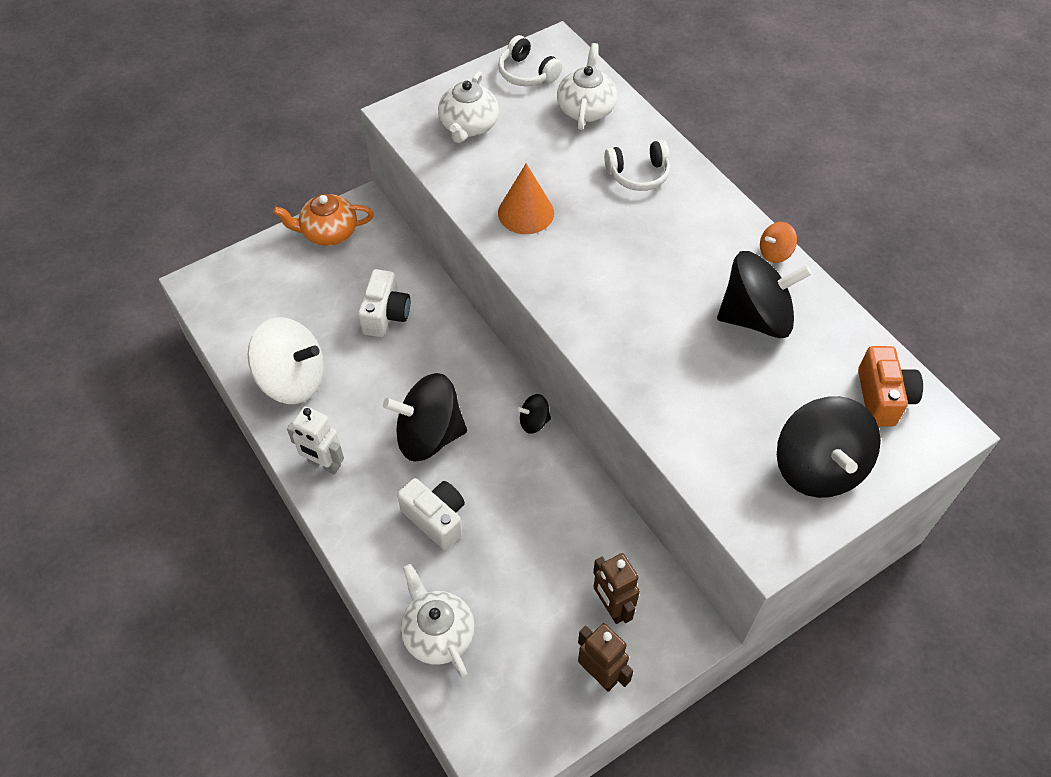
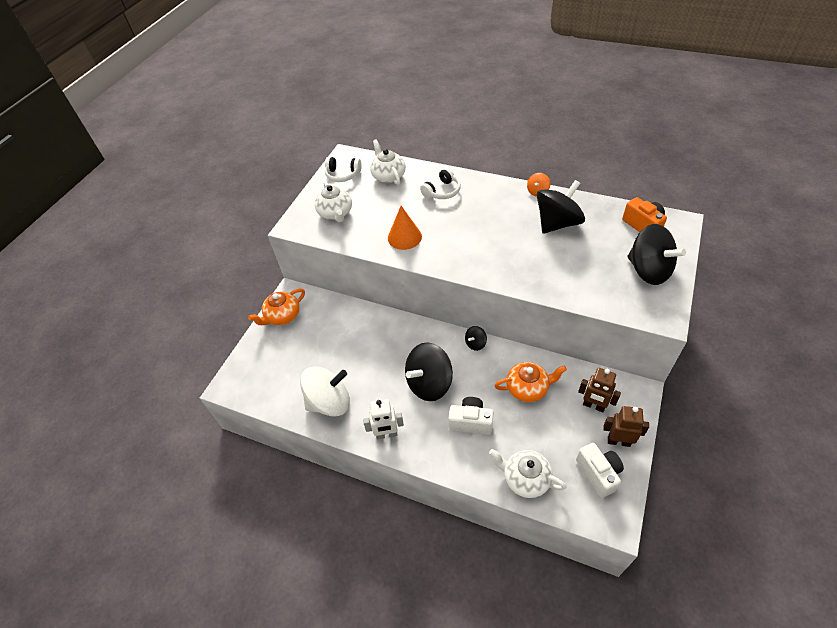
camera: 30 degrees left, 5 degrees down
(386, 315) = (352, 338): white camera -> white camera (598, 473)
(547, 525) = (528, 388): none -> orange teapot

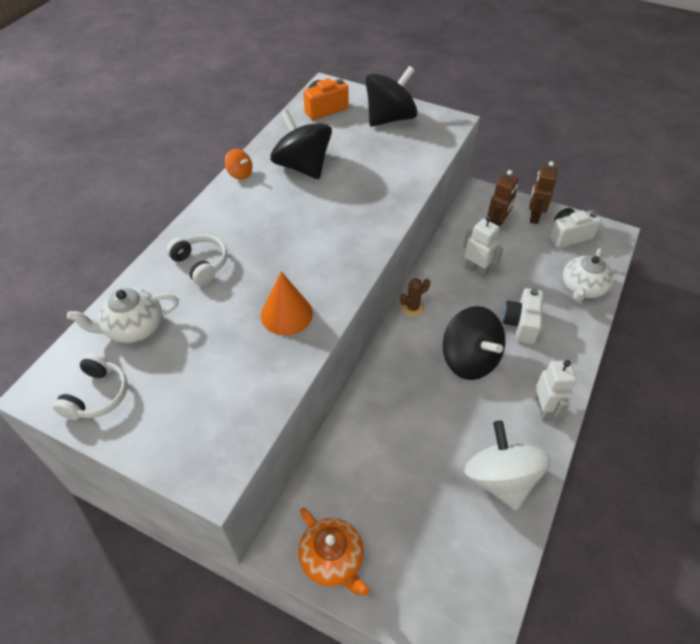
camera: 90 degrees left, 0 degrees up
(336, 213) = (201, 406): white teapot -> none
(475, 343) = (412, 308): black spinning top -> brown cactus
(528, 388) = (476, 270): orange teapot -> white robot

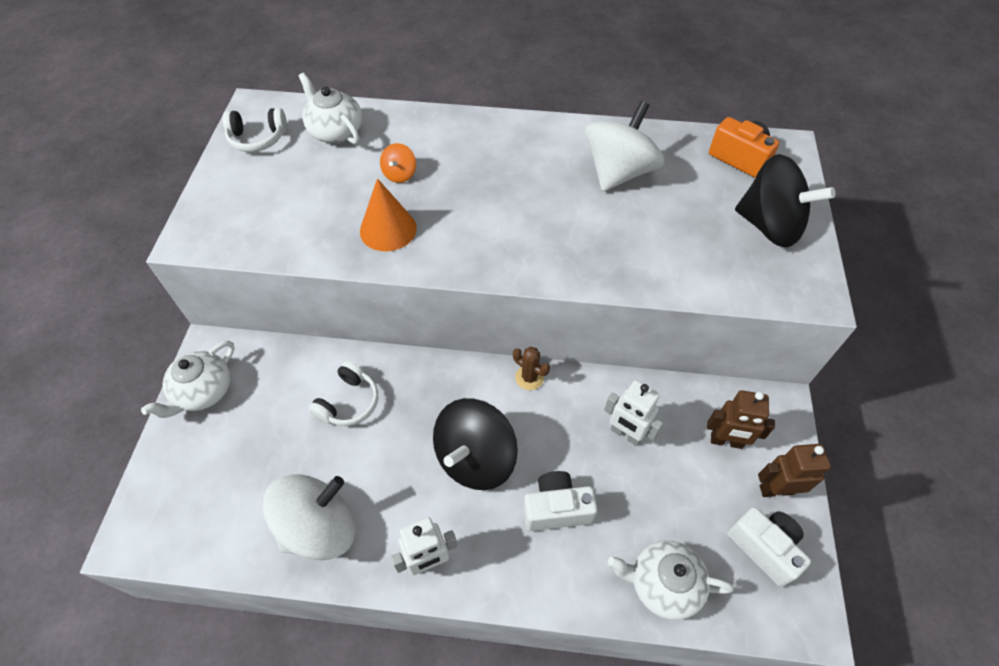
camera: 70 degrees right, 5 degrees up
(201, 264) = (429, 145): white headphones -> white headphones (348, 402)
(240, 174) = (575, 127): orange spinning top -> orange spinning top (400, 174)
(303, 166) = (618, 172): black spinning top -> white spinning top
(333, 559) = (203, 392): orange teapot -> white teapot
(476, 270) = (626, 434): white robot -> white robot turned 105 degrees clockwise

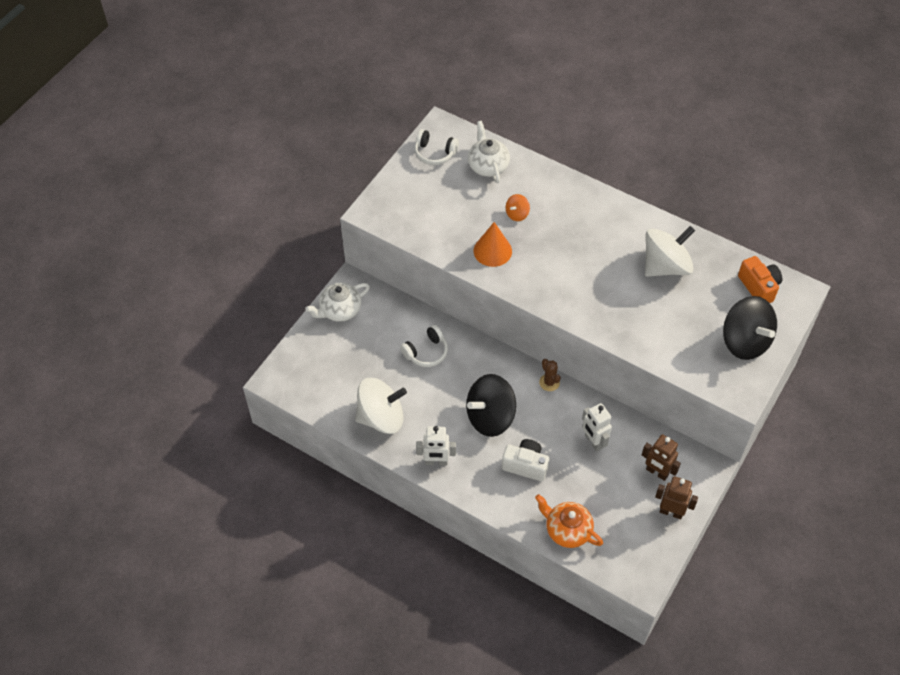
camera: 25 degrees right, 0 degrees up
(662, 584) = (567, 530): white teapot -> orange teapot
(764, 548) = (641, 538): white camera -> none

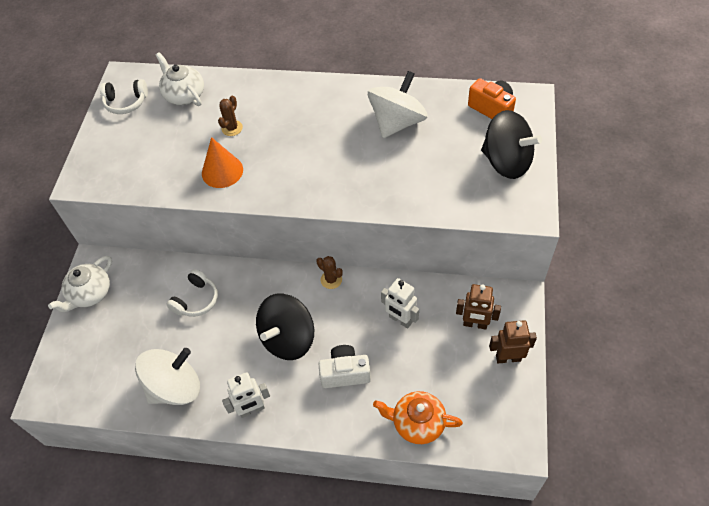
camera: 20 degrees left, 0 degrees up
(517, 214) = (232, 128): orange spinning top -> brown cactus

